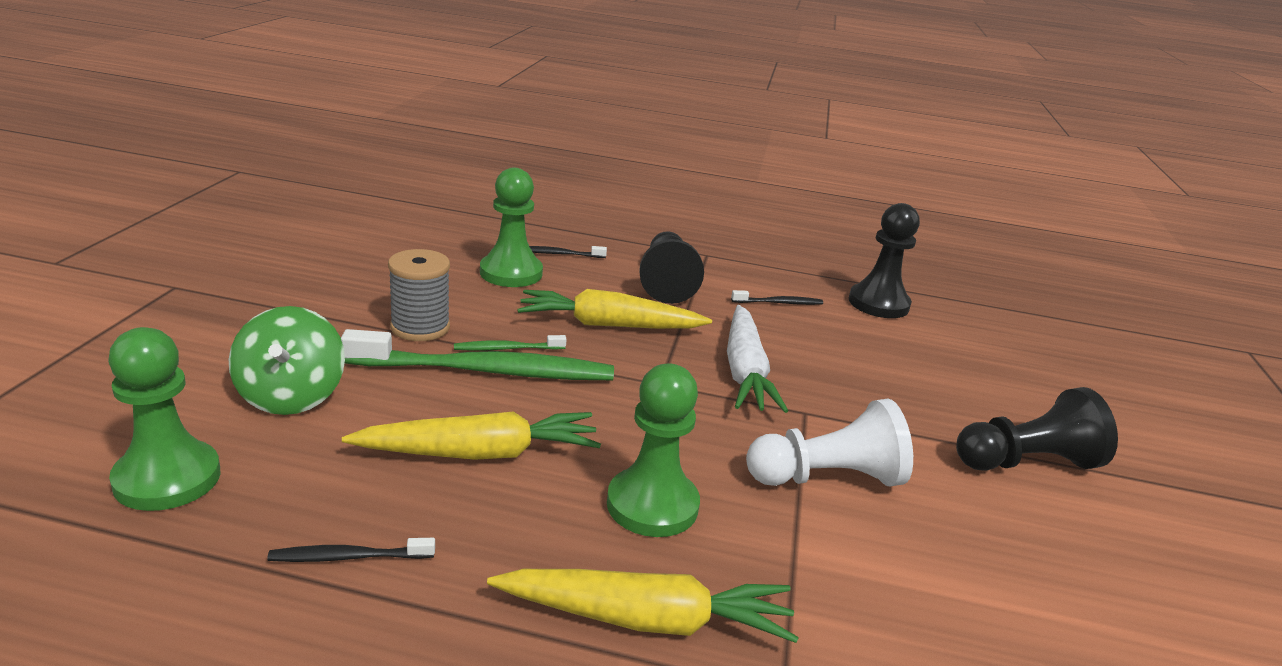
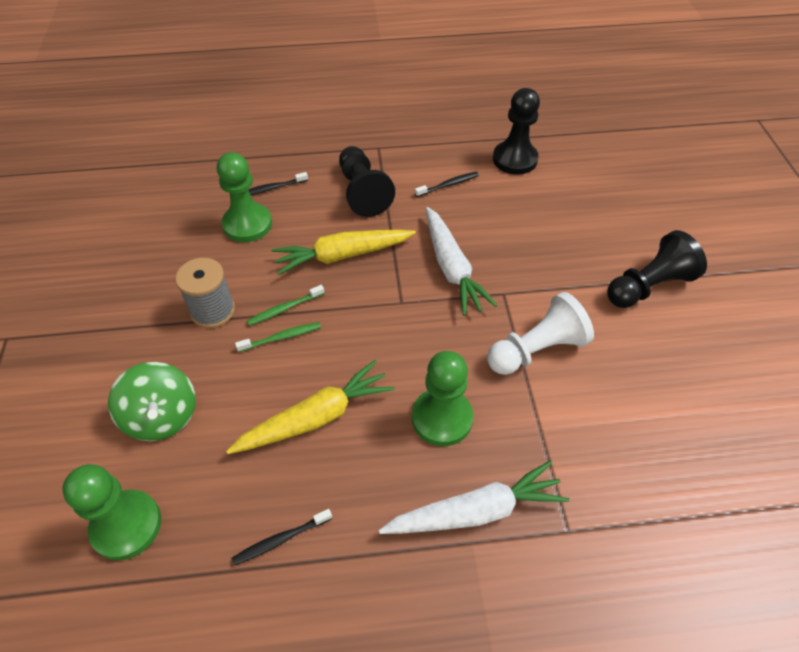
camera: 15 degrees left, 25 degrees up
(486, 371) = (281, 337): green toothbrush -> green toothbrush, size x0.44
(646, 619) = (475, 511): yellow carrot -> white carrot

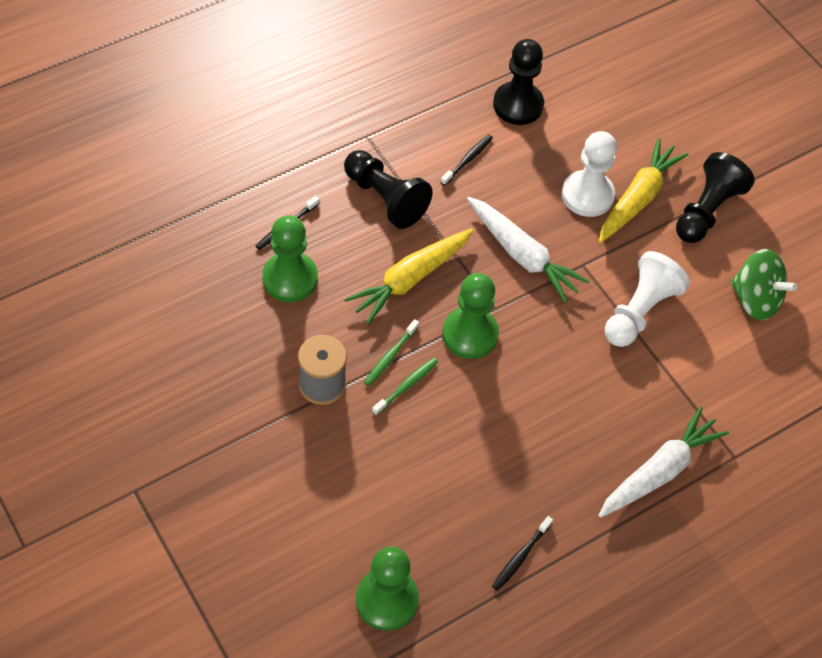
camera: 30 degrees left, 5 degrees up
(162, 417) = (349, 501): green spinning top -> green spinning top (755, 299)
(315, 418) = (485, 447): yellow carrot -> yellow carrot (638, 198)
(442, 418) = (592, 405): green pawn -> green pawn (470, 334)
(538, 240) = (587, 195): none -> white pawn

